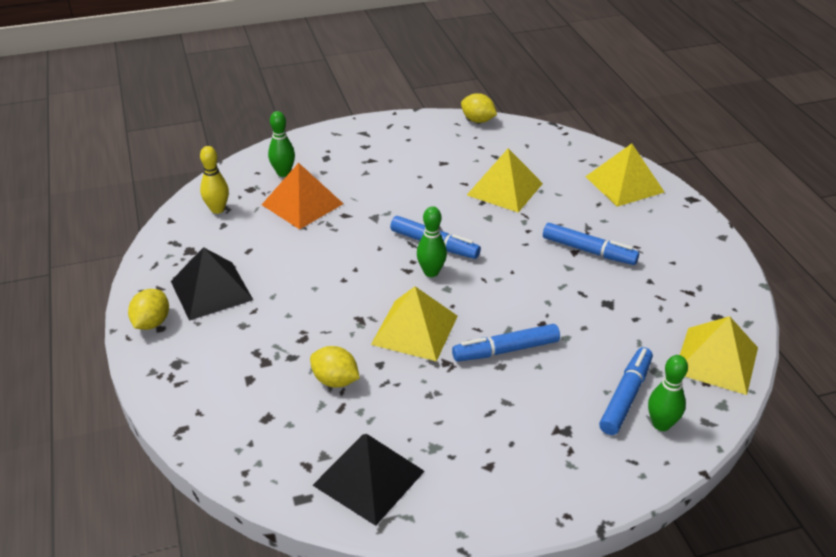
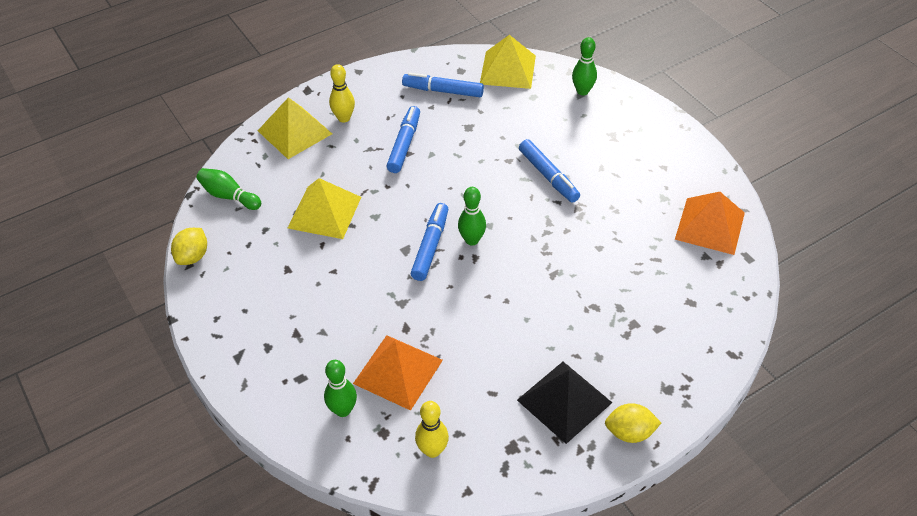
camera: 105 degrees left, 10 degrees up
(335, 380) = (631, 270): yellow lemon -> none
(368, 478) = (710, 226): black pyramid -> orange pyramid
(415, 330) = (550, 234): yellow pyramid -> none
(543, 141) = (229, 196): none -> green bowling pin
(626, 396) = (565, 109): blue marker -> blue marker (443, 91)
(640, 216) = (344, 118): none -> yellow bowling pin

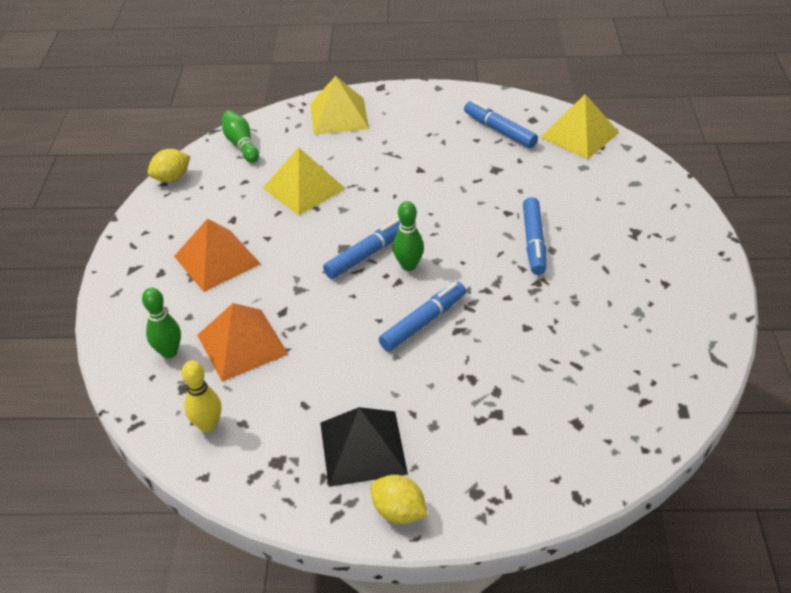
camera: 35 degrees right, 5 degrees down
(344, 118) = (390, 120): yellow bowling pin -> none
(404, 144) = (423, 161): blue marker -> blue marker (423, 322)
(582, 91) = (639, 181): green bowling pin -> none
(710, 226) = (666, 360): orange pyramid -> orange pyramid (217, 260)

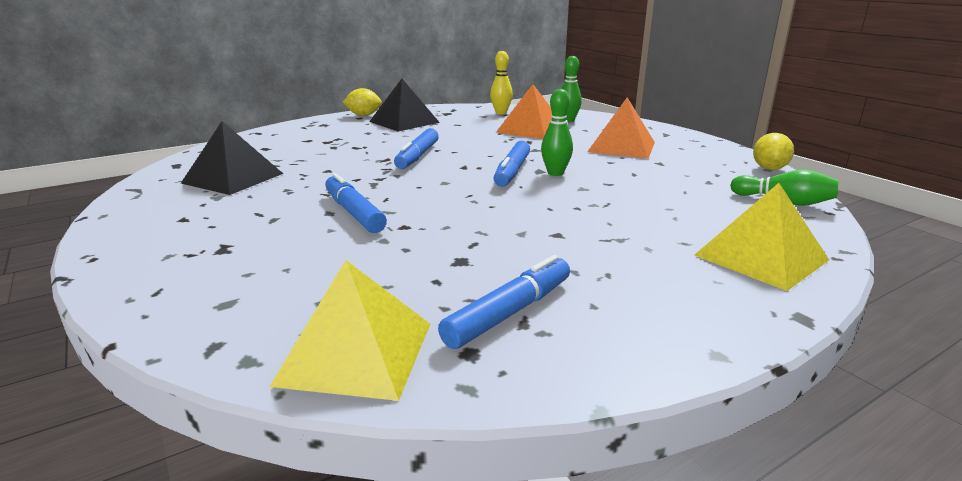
camera: 145 degrees right, 20 degrees down
(304, 188) = (647, 191): yellow pyramid -> none
(408, 265) = (466, 174): green bowling pin -> green bowling pin (555, 173)
(499, 130) = (509, 312): blue marker -> blue marker turned 60 degrees counterclockwise
(622, 346) = (233, 178): none -> black pyramid

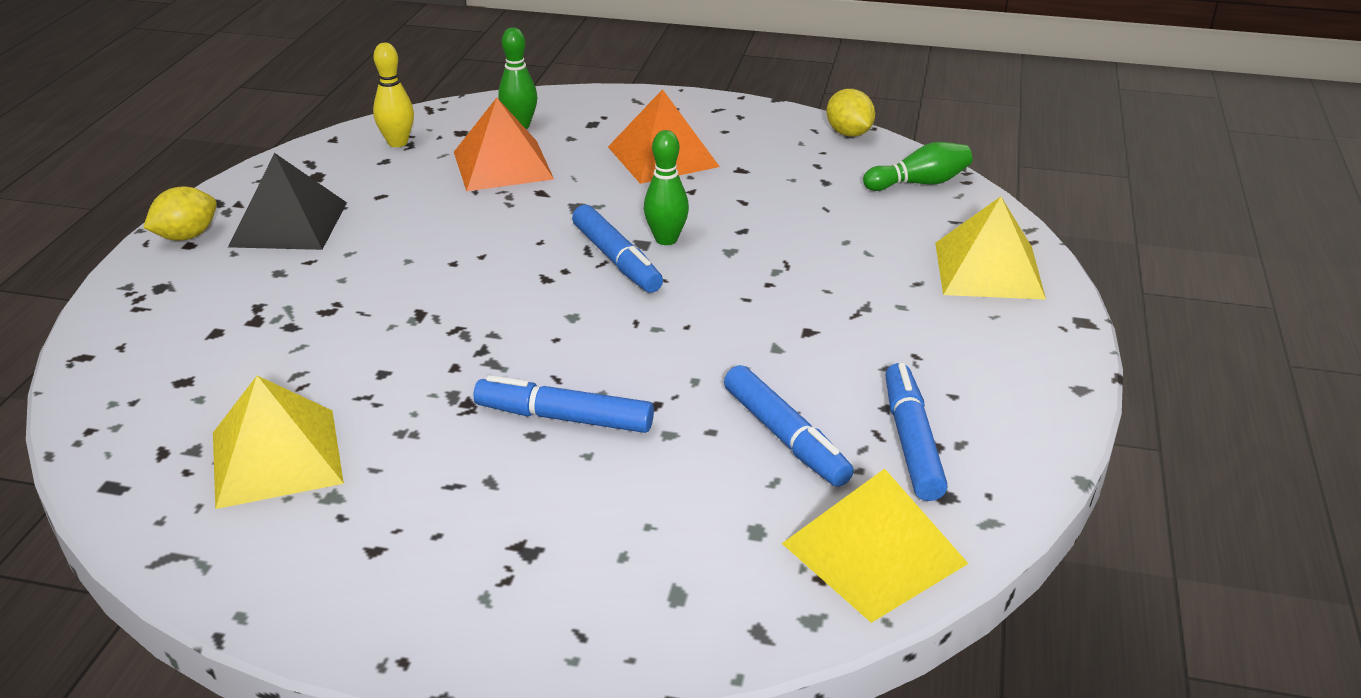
camera: 45 degrees left, 10 degrees up
(233, 178) = (276, 457): black pyramid -> yellow pyramid
(417, 156) = (453, 288): blue marker -> blue marker (785, 437)

